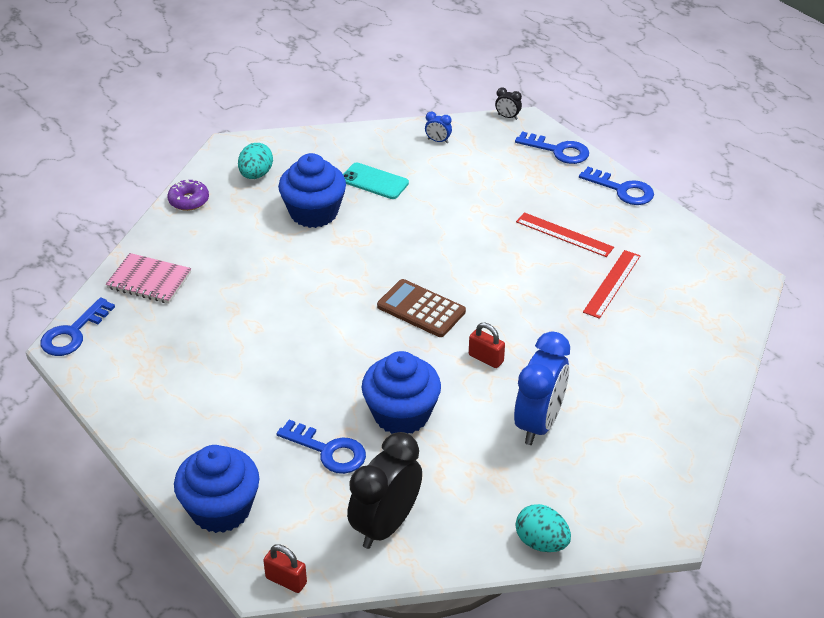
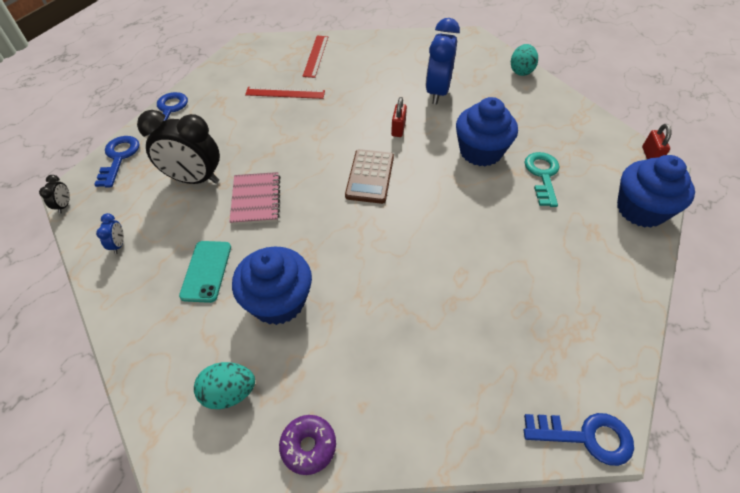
camera: 115 degrees left, 10 degrees up
(149, 280) = (463, 405): pink notebook -> pink notebook (256, 199)
(328, 451) = (542, 175): blue key -> turquoise key
(385, 525) = (570, 129): black clock -> black clock (194, 179)
(539, 423) = (437, 92): blue clock -> blue clock turned 75 degrees counterclockwise
(564, 234) = (239, 126): red ruler -> red ruler (315, 56)

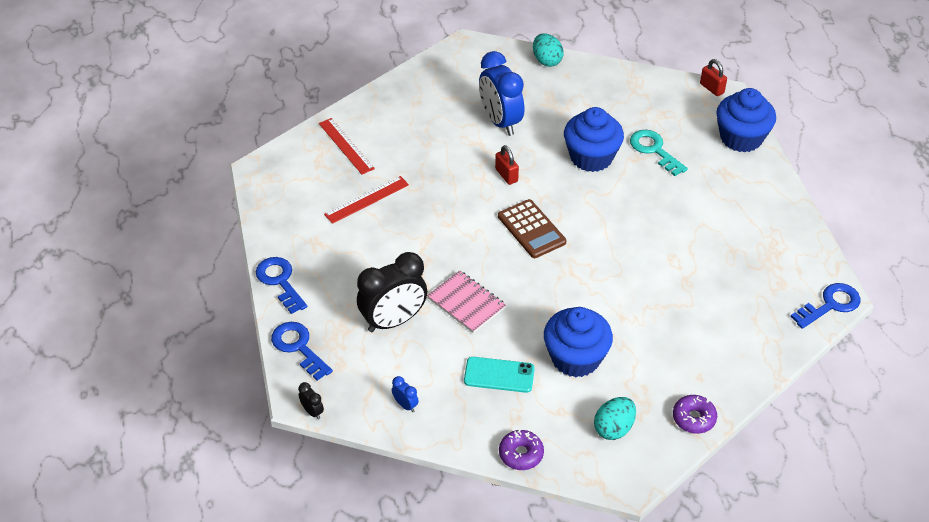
camera: 40 degrees left, 5 degrees down
(134, 352) = (521, 454): none -> purple donut
(206, 271) = (499, 375): turquoise phone -> turquoise phone turned 45 degrees counterclockwise

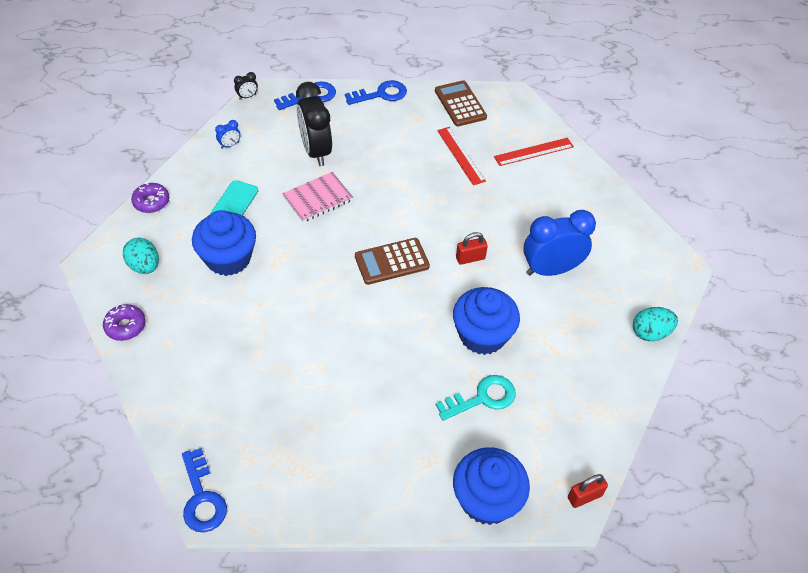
camera: 100 degrees right, 5 degrees up
(282, 210) = (460, 104): none -> brown calculator

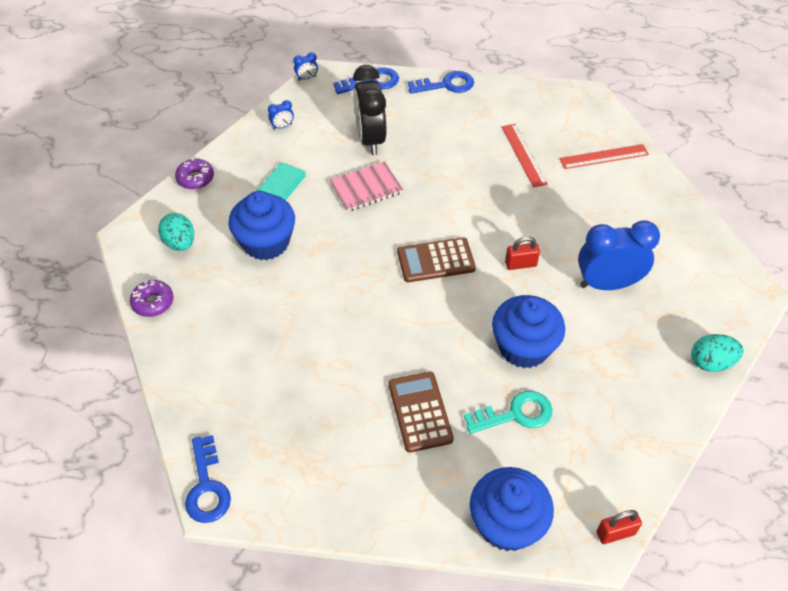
camera: 10 degrees right, 0 degrees up
(247, 96) = (307, 78): black clock -> blue clock
(460, 104) = (529, 101): brown calculator -> brown calculator (420, 412)

